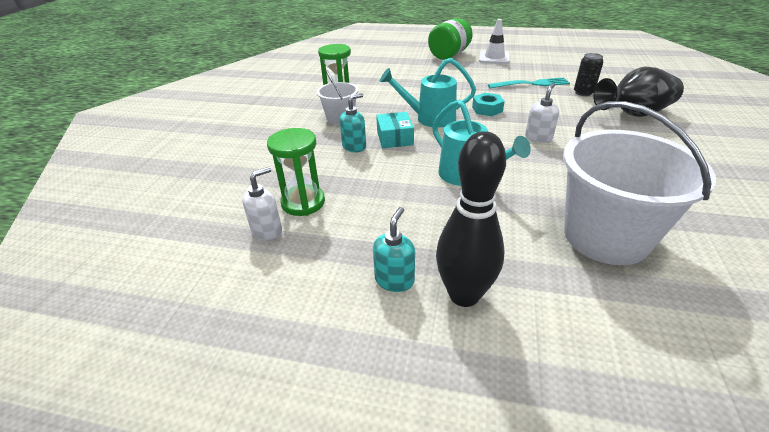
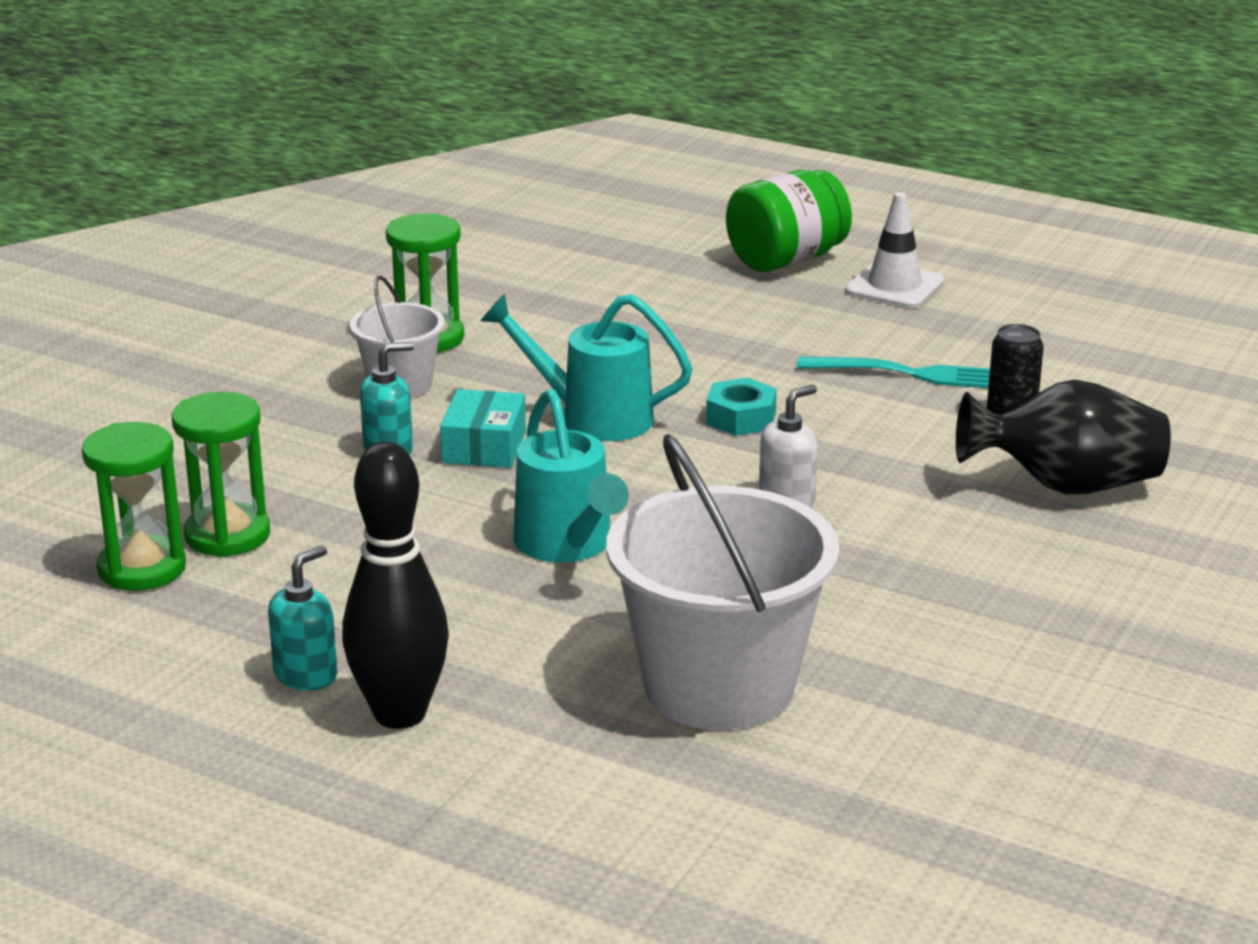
camera: 15 degrees right, 10 degrees down
(267, 231) = (142, 569): white soap dispenser -> green hourglass

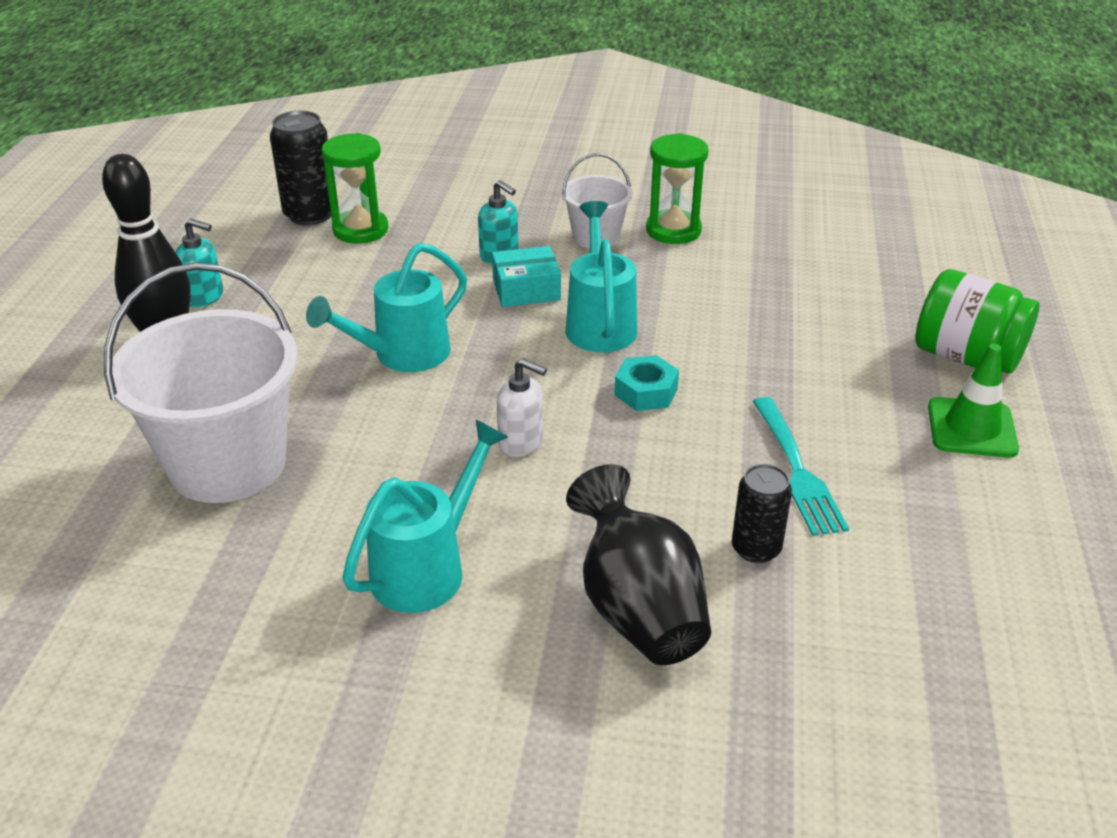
camera: 70 degrees right, 10 degrees up
(142, 569) = (310, 215): green hourglass -> black can
(894, 287) = (971, 428): white traffic cone -> green traffic cone
(964, 582) = (427, 568): none -> turquoise watering can

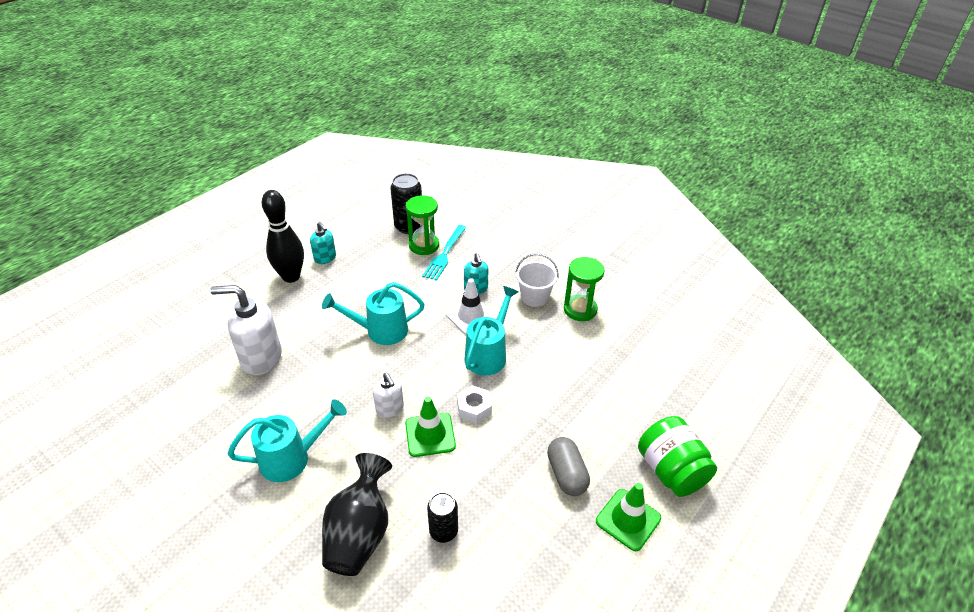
camera: 30 degrees right, 5 degrees up
(228, 463) = (261, 358): white bucket -> white soap dispenser
(526, 289) = (471, 316): turquoise box -> white traffic cone
(616, 448) = (430, 435): none -> green traffic cone
(646, 392) = (474, 408): turquoise nut -> white nut
(797, 470) = (507, 495): turquoise fork -> turquoise fork (445, 254)
(848, 413) = (566, 474): none -> grey capsule

